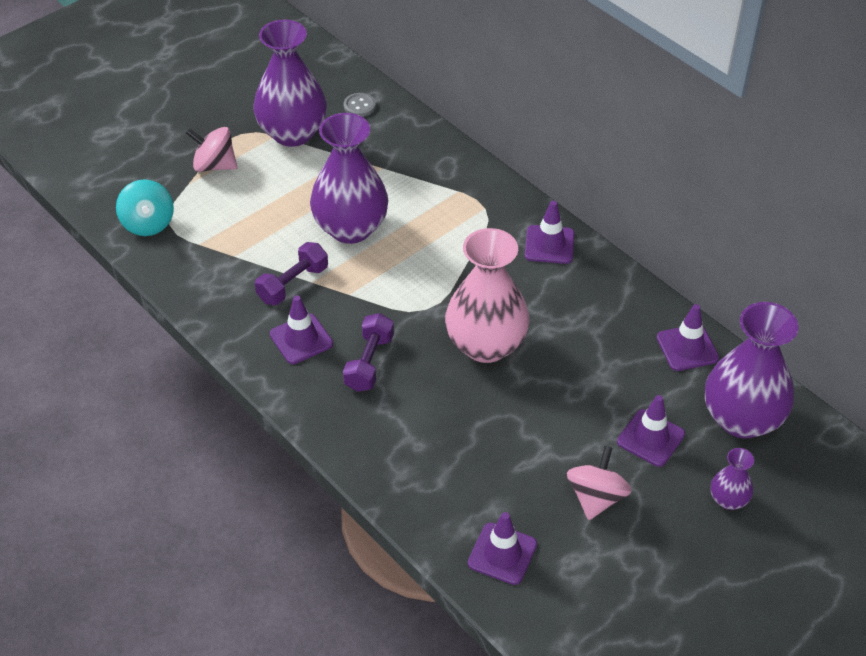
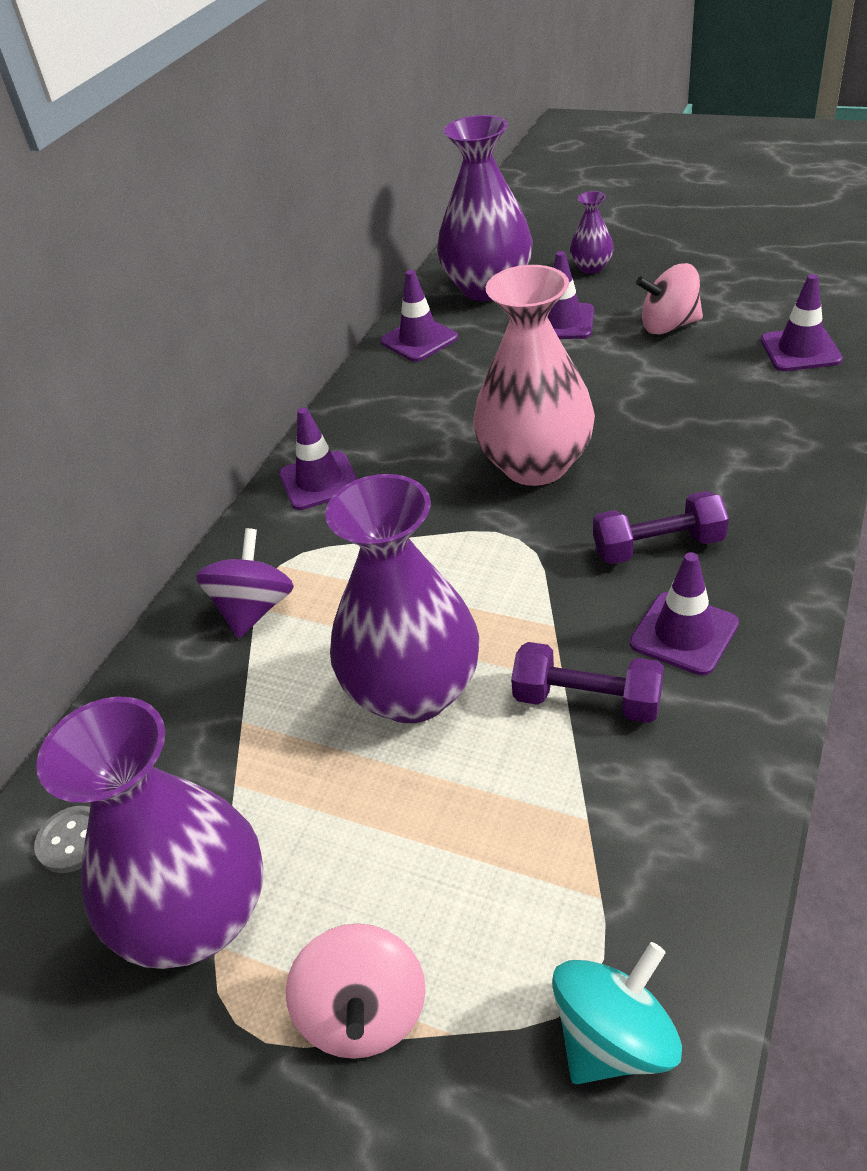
camera: 110 degrees left, 5 degrees down
(456, 190) = (254, 609): none -> purple spinning top

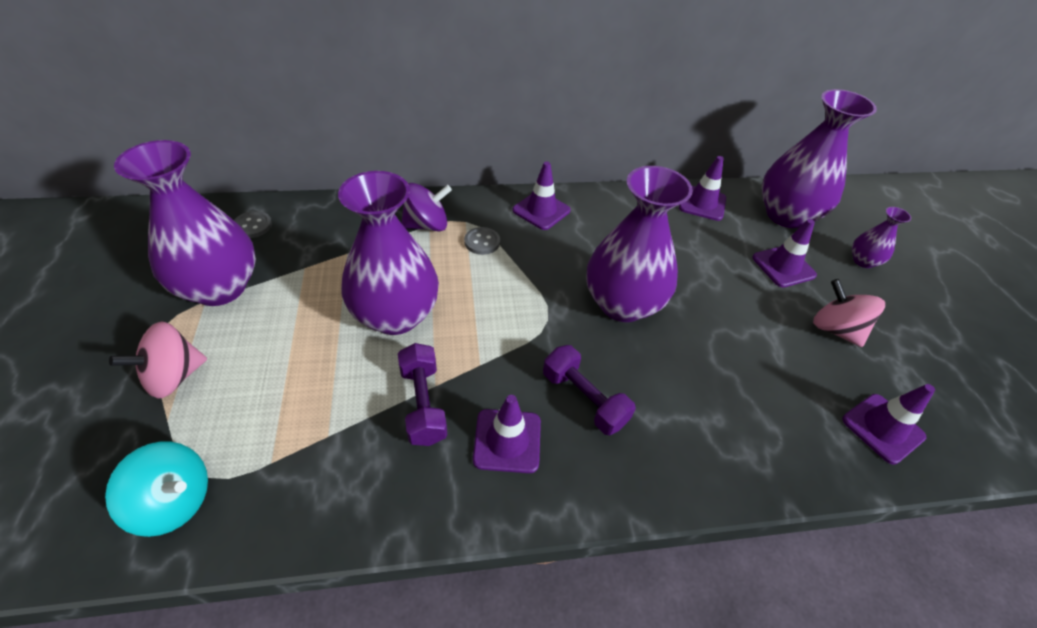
camera: 50 degrees right, 5 degrees up
(335, 559) = (482, 242): none -> grey button
(535, 465) = (622, 304): pink vase -> purple vase

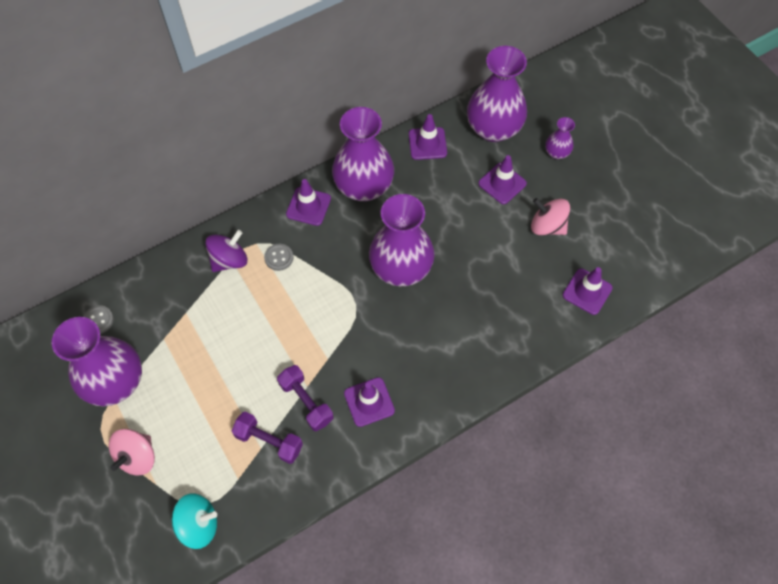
camera: 20 degrees left, 15 degrees up
(395, 315) = (252, 348): purple vase -> purple vase (363, 186)
(584, 399) = (403, 353): purple dumbbell -> purple dumbbell (269, 441)

